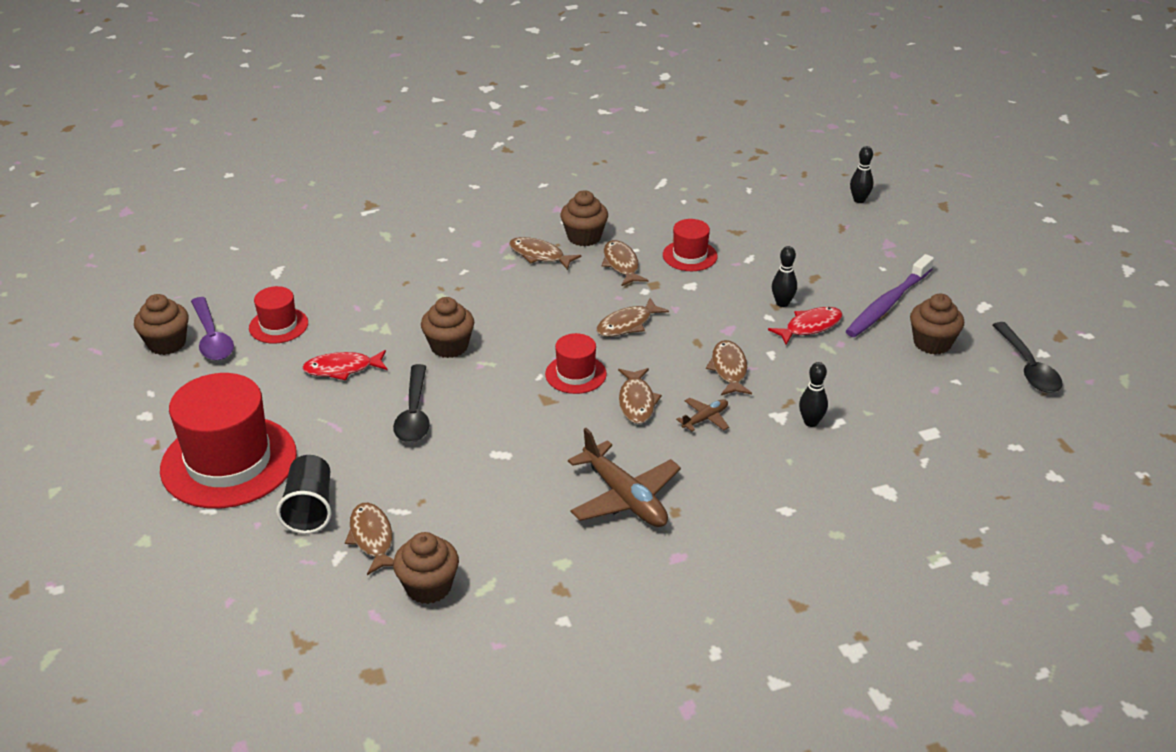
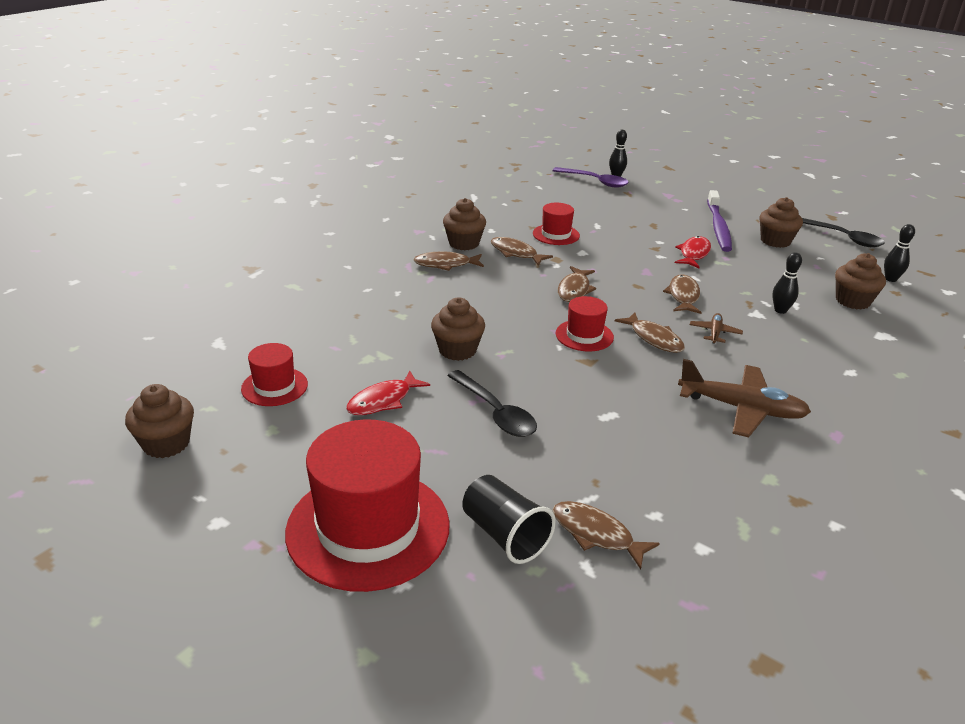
camera: 35 degrees left, 5 degrees down
(212, 337) = (213, 421): purple spoon -> purple spoon (595, 181)
(428, 587) = (700, 553): brown cupcake -> brown cupcake (852, 301)
(729, 369) = (683, 296): brown fish -> brown fish turned 45 degrees clockwise
(782, 303) = (656, 245): black bowling pin -> black bowling pin (890, 279)

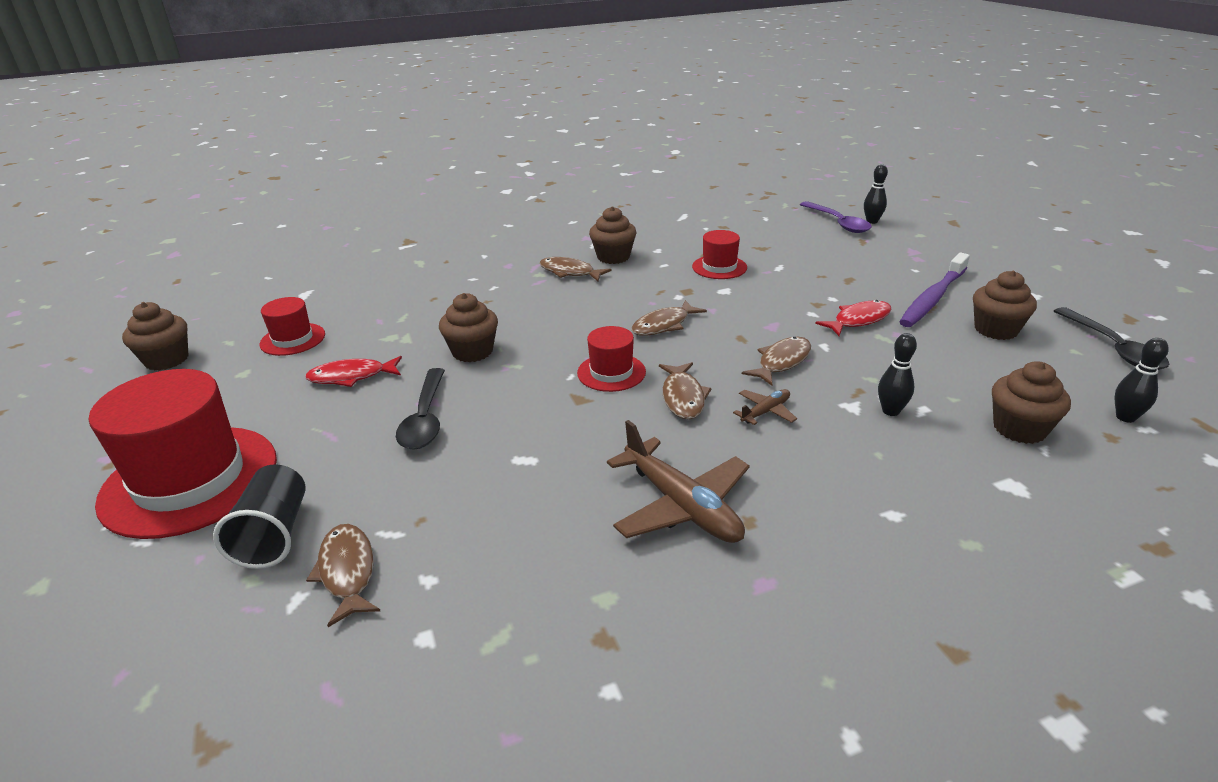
camera: 35 degrees right, 0 degrees up
(516, 253) = (652, 276): brown fish -> none

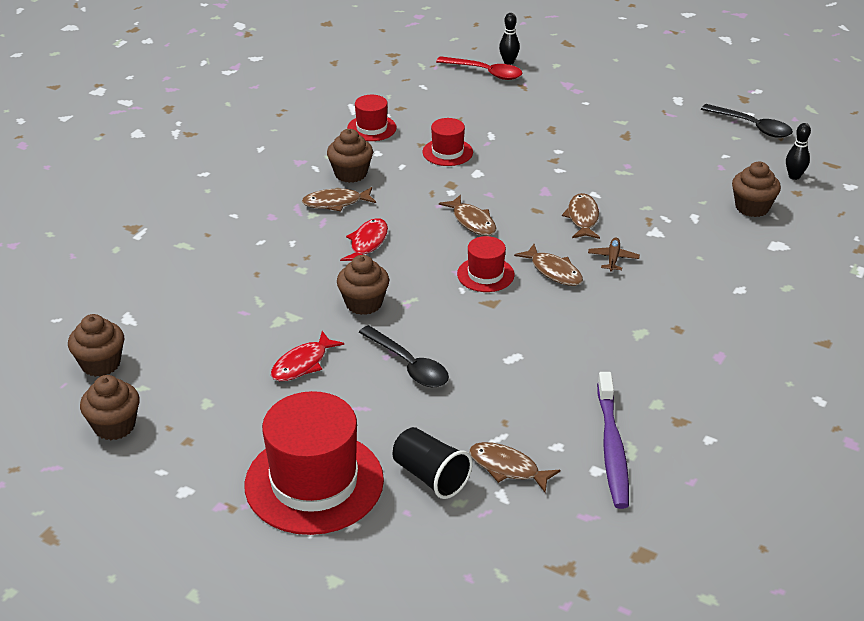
camera: 40 degrees left, 5 degrees up
(292, 339) = (196, 360): red hat -> red hat (371, 128)
(664, 325) = (472, 221): brown fish -> brown fish turned 45 degrees counterclockwise
(682, 506) = (635, 338): brown plane -> none
(838, 223) = (485, 72): purple spoon -> red spoon
(858, 320) = (594, 163): red fish -> red fish (367, 243)
(890, 411) = (679, 226): black bowling pin -> none
(933, 298) = (621, 125): purple toothbrush -> purple toothbrush (612, 447)
(996, 330) = (680, 138): brown cupcake -> brown cupcake (101, 364)

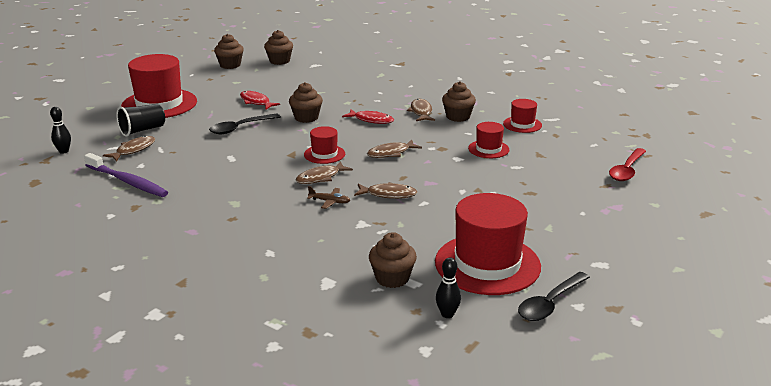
camera: 95 degrees right, 10 degrees down
(508, 62) = (651, 182): black bowling pin -> black bowling pin (64, 151)
(612, 447) = (127, 181): purple toothbrush -> purple toothbrush turned 150 degrees counterclockwise
(703, 156) = (487, 264): none -> red hat

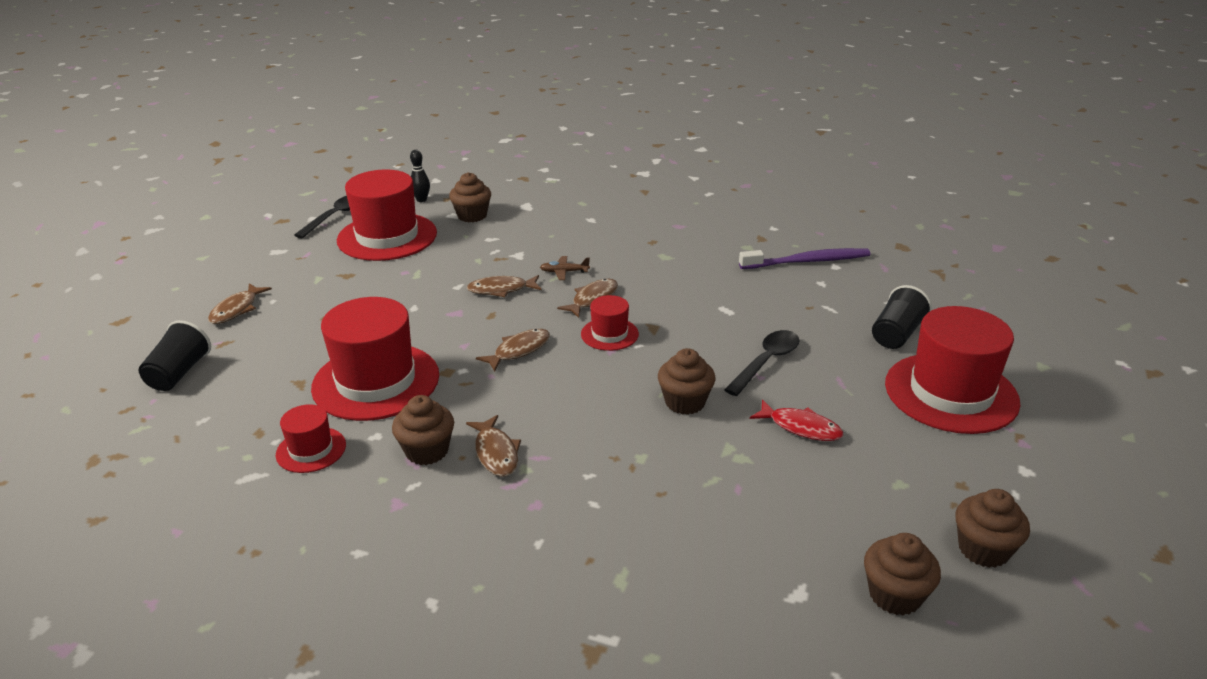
camera: 165 degrees right, 5 degrees up
(64, 151) = (940, 286): black bowling pin -> none
(127, 181) = (807, 261): purple toothbrush -> purple toothbrush turned 150 degrees clockwise
(133, 150) = (860, 301): brown fish -> brown fish (237, 309)
(371, 120) = (575, 415): red fish -> none
(488, 149) = (376, 381): red hat -> red hat, size x2.02
(627, 170) = (179, 373): red spoon -> black cup

